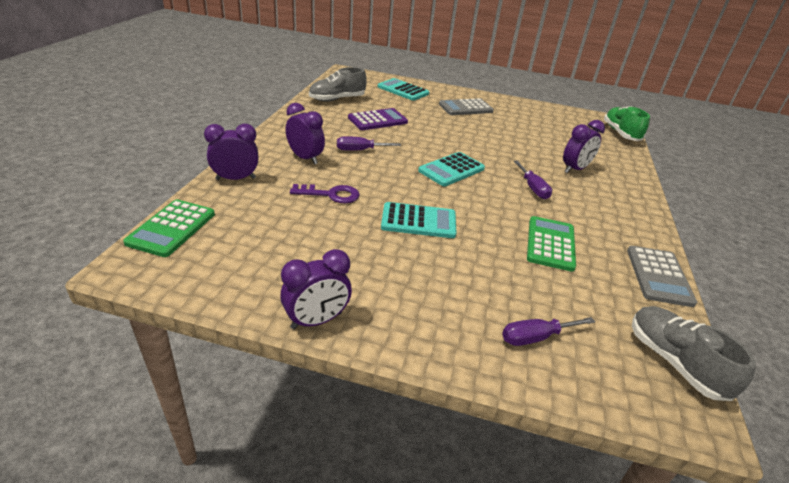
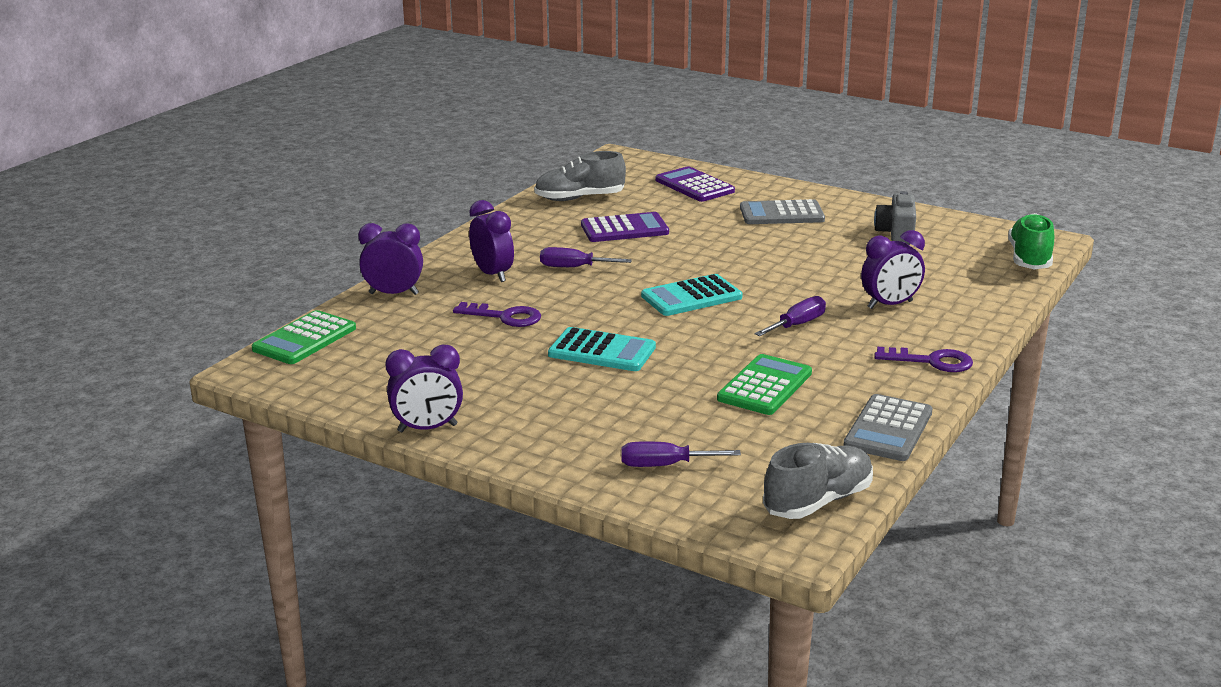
camera: 20 degrees right, 10 degrees down
(403, 90) = (694, 186): turquoise calculator -> purple calculator
(533, 188) = (797, 325): purple screwdriver -> purple screwdriver turned 135 degrees counterclockwise
(538, 119) = (896, 233): none -> grey camera
(634, 212) = (931, 361): none -> purple key
(674, 362) = (818, 501): grey shoe -> grey shoe turned 60 degrees clockwise

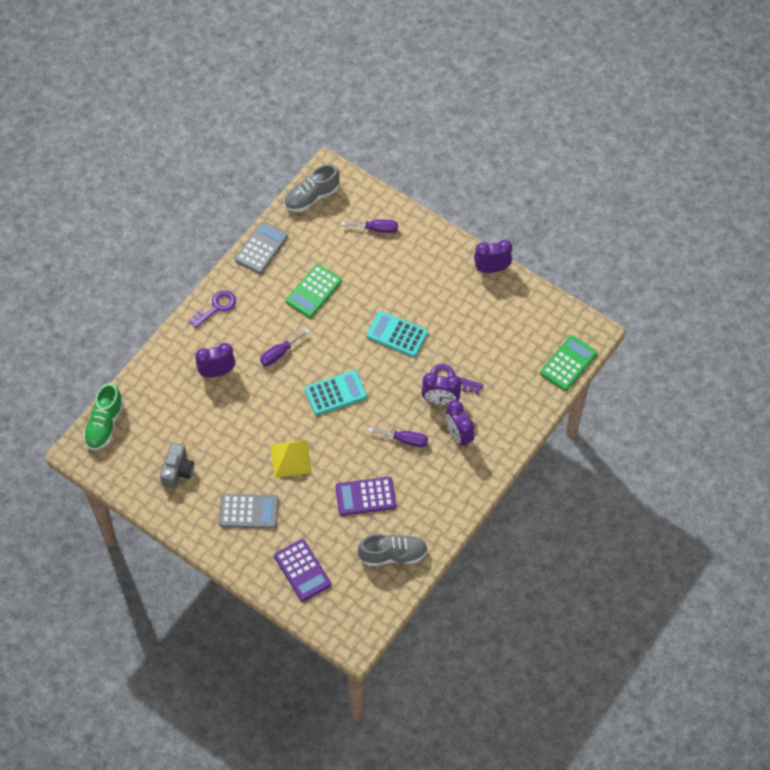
camera: 175 degrees left, 35 degrees up
(394, 294) = (521, 414): purple clock -> purple clock (440, 400)
(740, 248) = (290, 458): none -> yellow pyramid
(931, 361) = (216, 307): purple key -> purple key turned 120 degrees clockwise

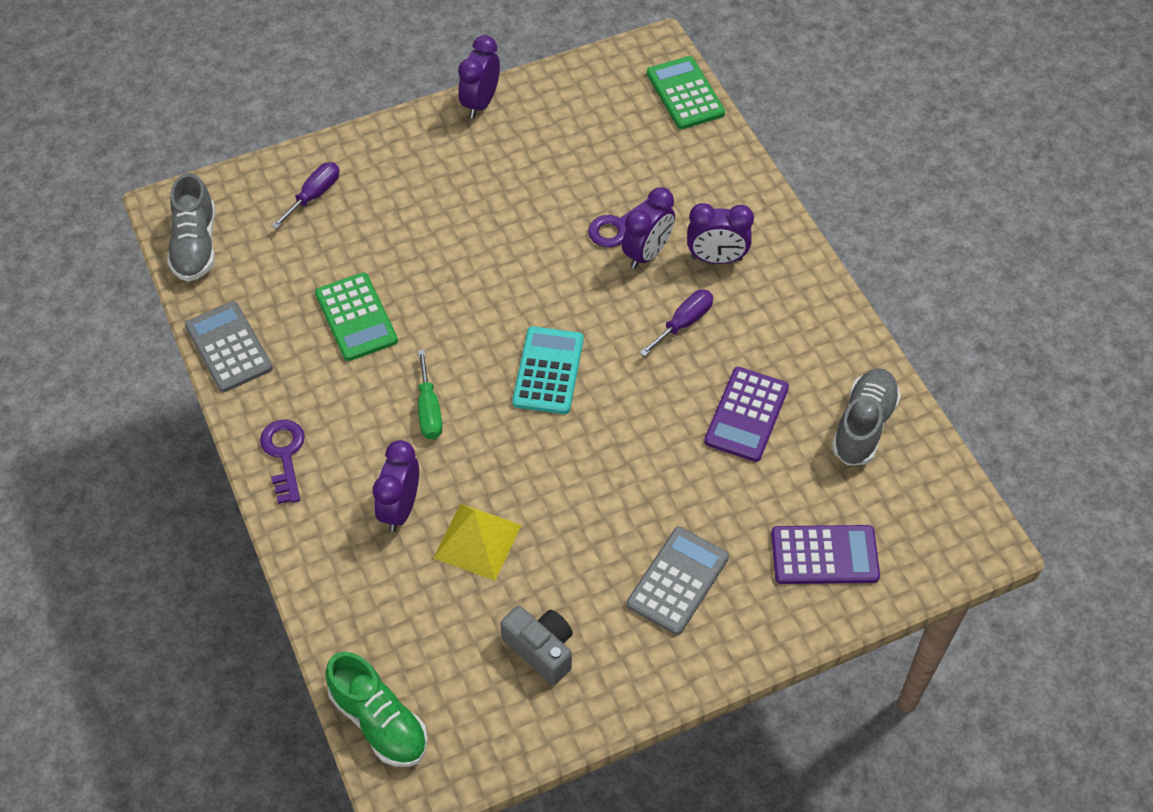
camera: 60 degrees left, 5 degrees down
(279, 353) = (429, 410): purple screwdriver -> green screwdriver
(290, 458) = (621, 480): yellow pyramid -> yellow pyramid (477, 541)
(397, 334) = (504, 253): turquoise calculator -> none

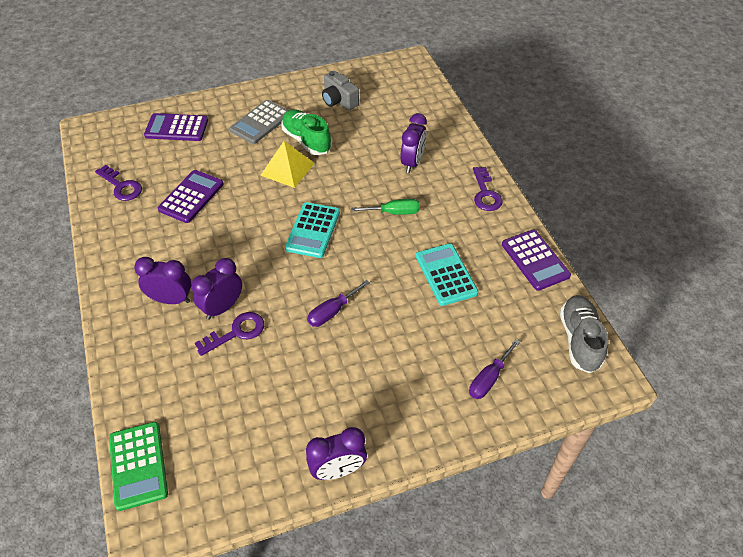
camera: 175 degrees left, 5 degrees down
(229, 347) = (535, 260): grey calculator -> purple calculator
(356, 317) = (446, 274): green calculator -> turquoise calculator
(379, 721) = (421, 81): green shoe -> green shoe (306, 140)
(429, 410) = (394, 212): green screwdriver -> green screwdriver turned 90 degrees clockwise
(477, 541) = (368, 145): yellow pyramid -> yellow pyramid (287, 169)
(480, 103) = (338, 470): purple clock -> purple clock turned 45 degrees clockwise
(683, 323) = (212, 255): purple screwdriver -> purple screwdriver (332, 312)
(863, 426) = (121, 186): grey shoe -> purple key

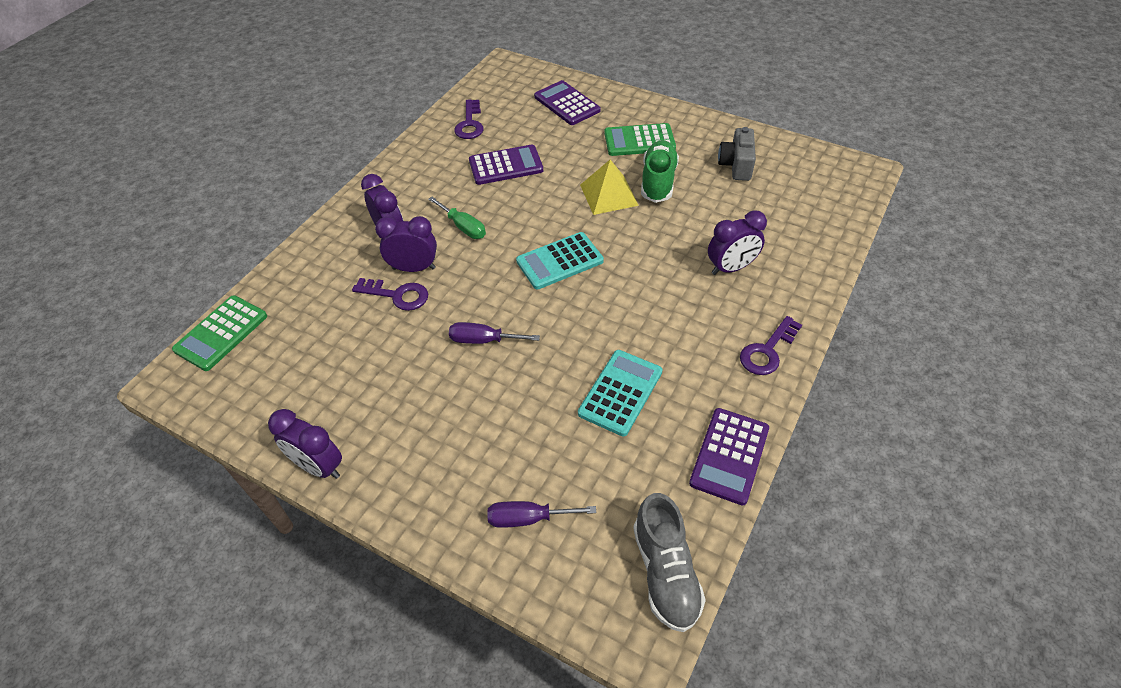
camera: 50 degrees right, 0 degrees up
(260, 122) = (639, 141): grey calculator -> green calculator
(394, 212) = (650, 299): green screwdriver -> green screwdriver (463, 227)
(579, 340) = (665, 572): grey shoe -> grey shoe turned 120 degrees clockwise

